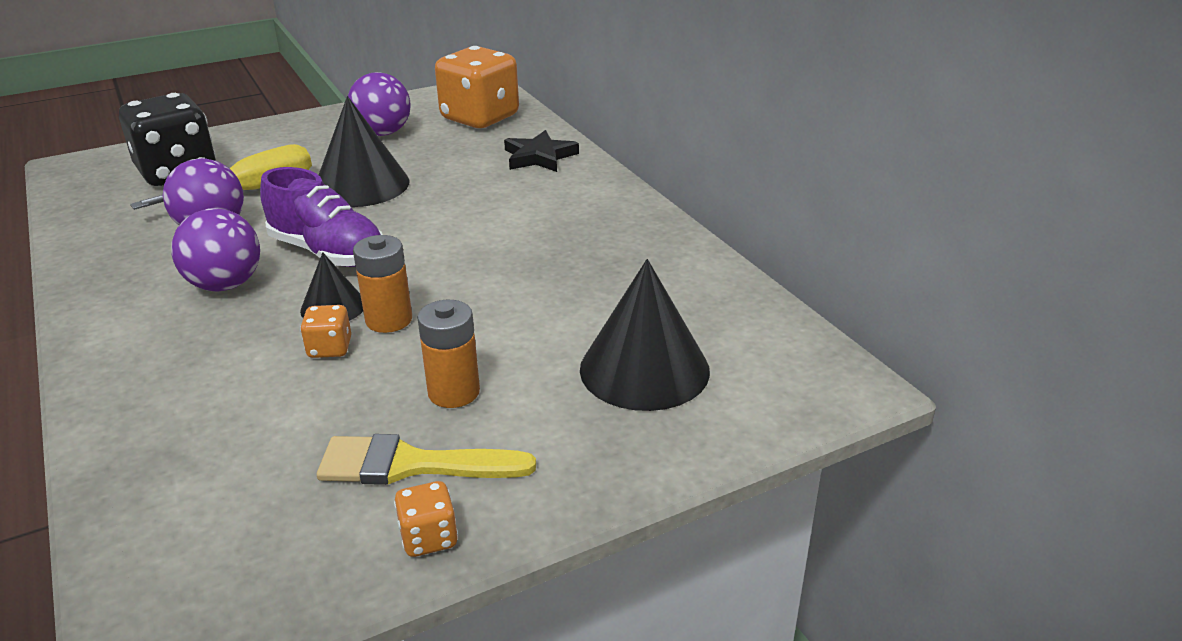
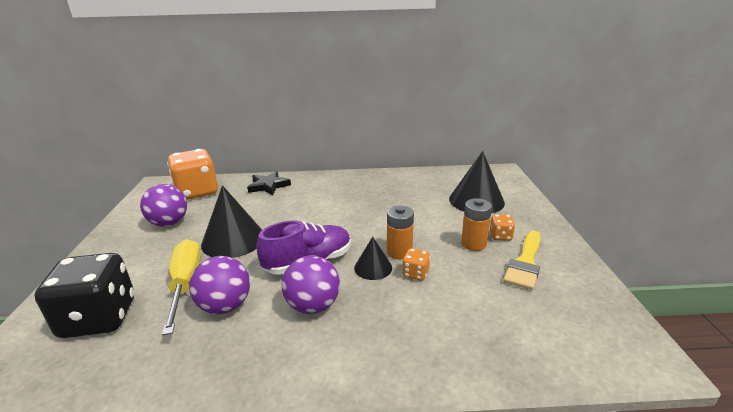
camera: 65 degrees left, 5 degrees down
(429, 538) = (576, 266): orange dice -> orange dice (500, 236)

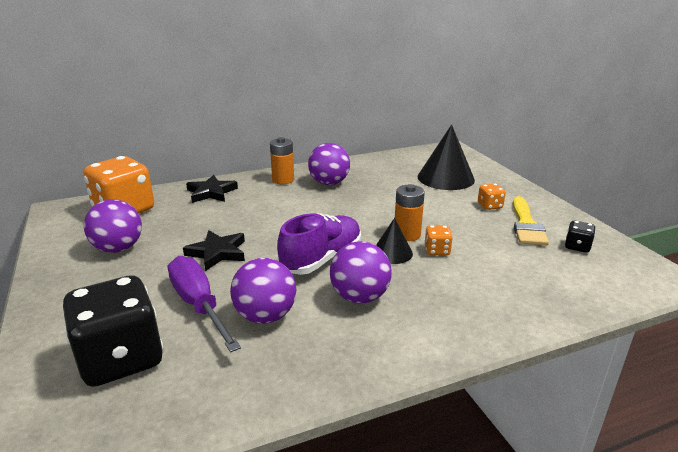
camera: 20 degrees left, 0 degrees up
(185, 284) = (198, 305): yellow screwdriver -> purple screwdriver
(233, 240) = (217, 253): black cone -> black star
(367, 190) = (329, 183): none -> purple ball
(473, 244) = (470, 216): orange battery -> orange battery (283, 180)
(565, 298) = (577, 247): none -> black dice

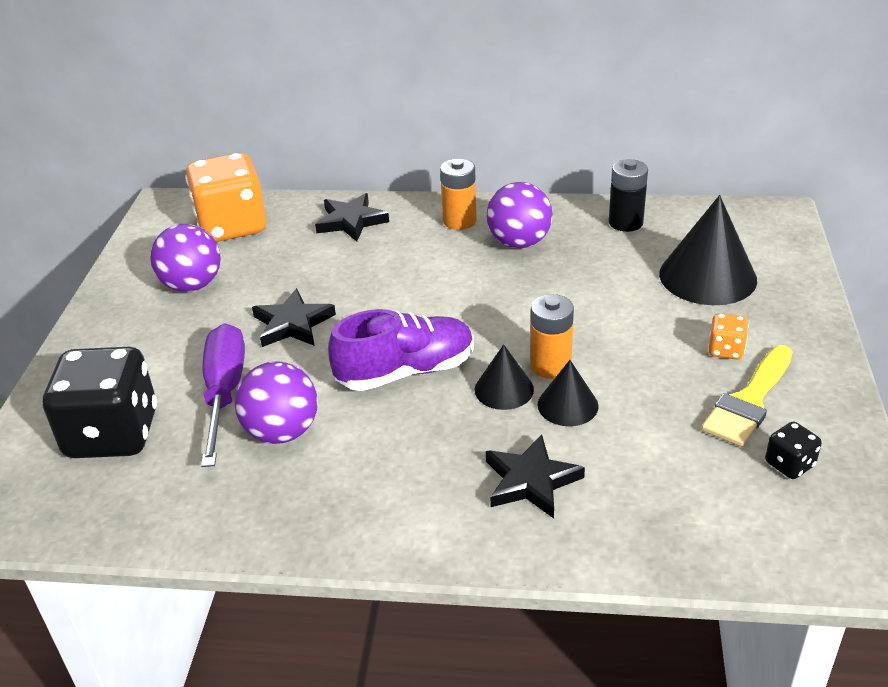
camera: 30 degrees right, 10 degrees up
(360, 297) = (406, 443): purple ball -> none
(379, 164) = (625, 222): none -> black battery
(437, 251) = (567, 405): orange dice -> black cone
(457, 294) = (531, 481): none -> black star

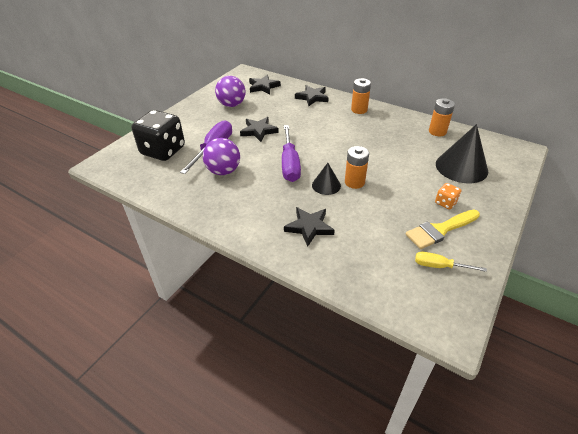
camera: 25 degrees right, 5 degrees up
(232, 226) = (263, 87): orange dice -> black star
(406, 372) = (290, 164): purple shoe -> purple screwdriver
(519, 242) = (379, 126): purple ball -> none
(567, 405) = (350, 201): black cone -> none
(625, 222) = (437, 131): black battery -> orange battery
(789, 464) = (439, 266): black dice -> yellow screwdriver

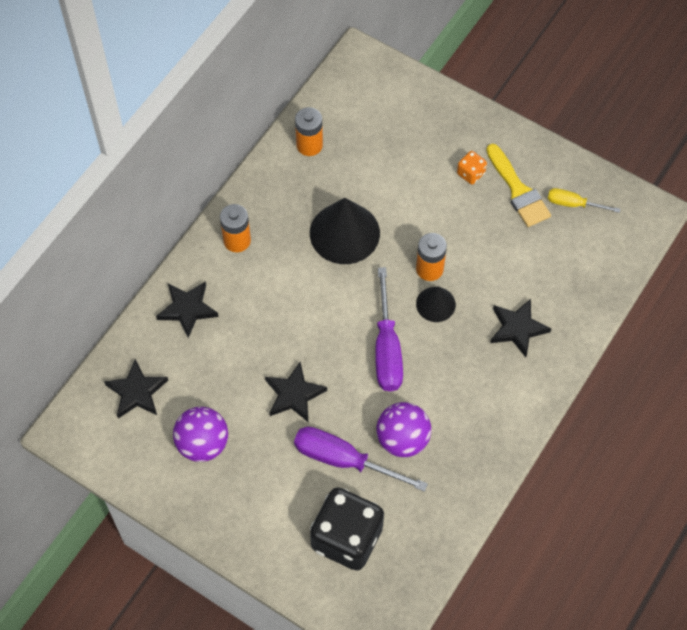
camera: 90 degrees left, 20 degrees up
(290, 164) = (387, 349): purple screwdriver -> purple screwdriver turned 90 degrees clockwise
(439, 266) = (573, 204): yellow screwdriver -> yellow screwdriver turned 90 degrees clockwise
(461, 167) = (398, 138): black cone -> black cone (344, 233)

